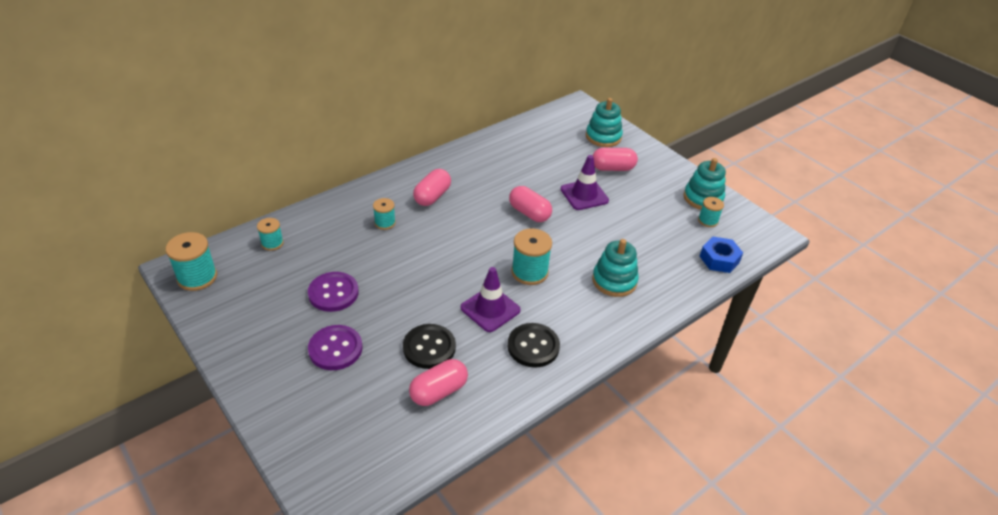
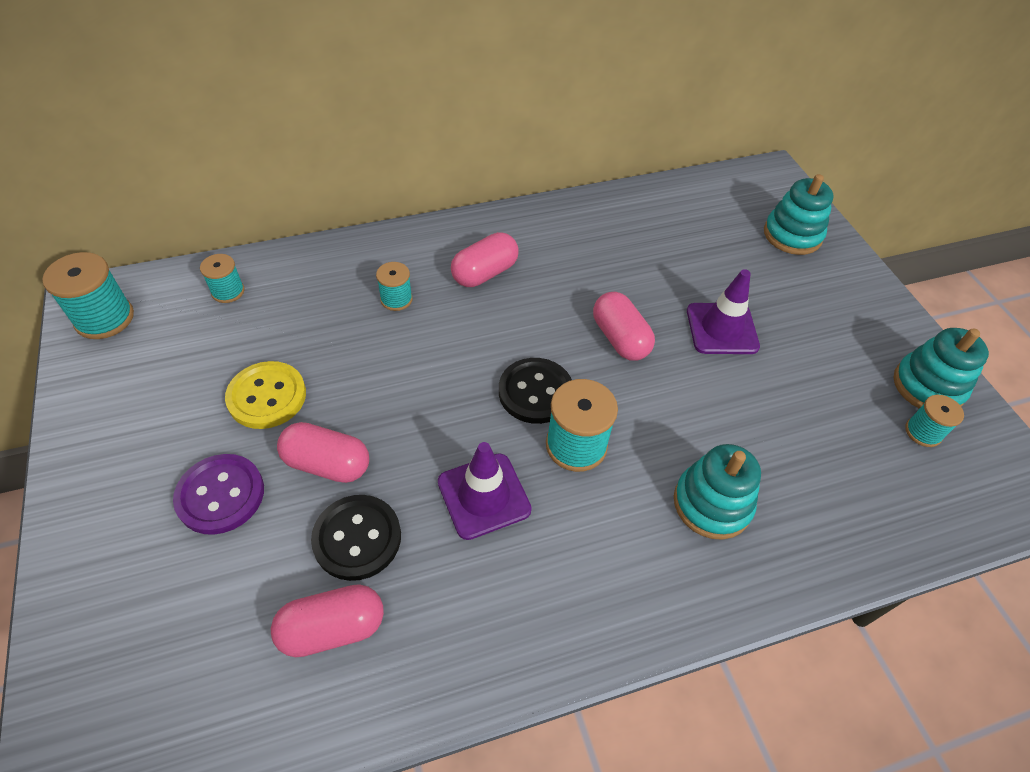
camera: 20 degrees right, 10 degrees up
(333, 293) = (267, 396): purple button -> yellow button
(533, 346) = (522, 591): black button -> black button (535, 392)
(612, 168) = (787, 293): pink capsule -> pink capsule (327, 464)
(719, 259) = (919, 515): blue nut -> none

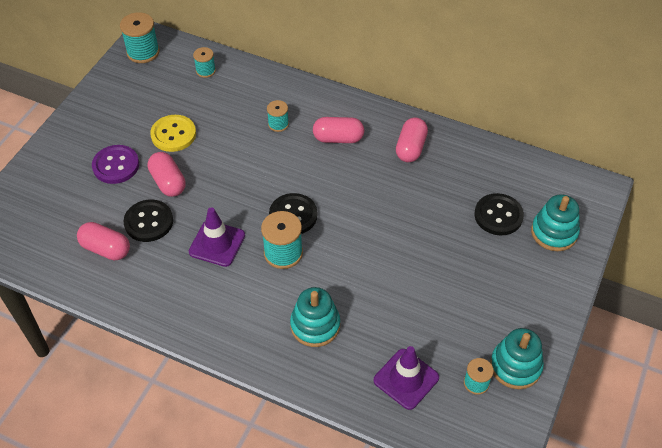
camera: 45 degrees right, 0 degrees up
(620, 338) = (368, 219): pink capsule -> pink capsule (411, 148)
(722, 329) = (432, 253): purple traffic cone -> purple traffic cone (406, 379)
(730, 251) = (498, 215): none -> black button

